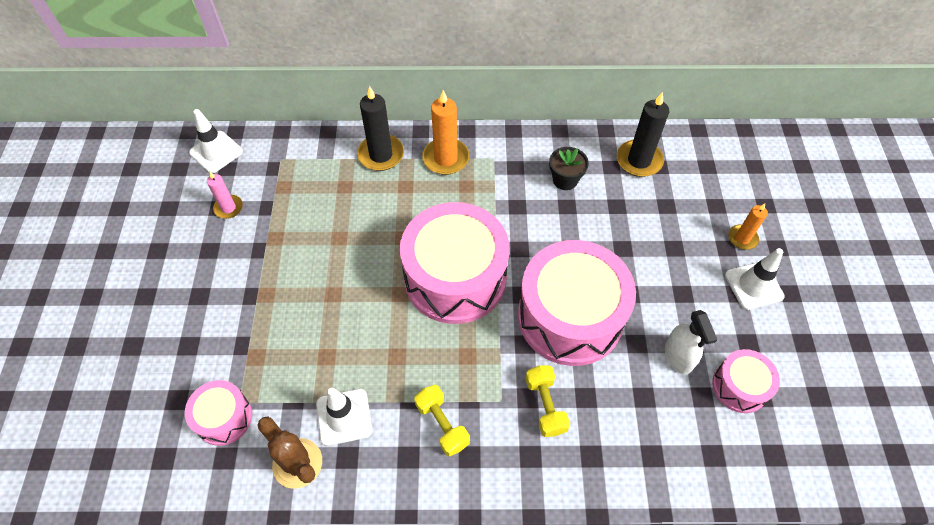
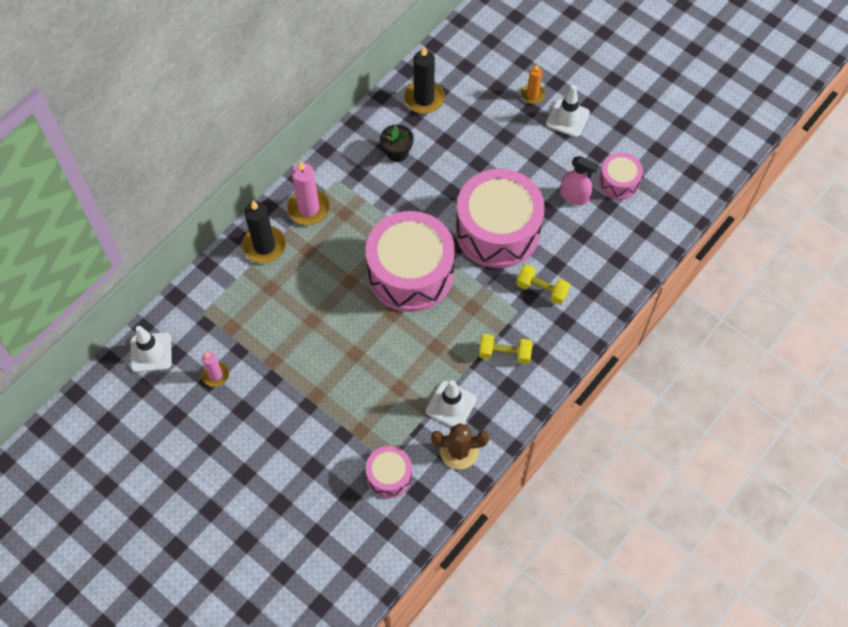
camera: 50 degrees left, 5 degrees up
(446, 158) = (308, 208): orange candle -> pink candle
(678, 356) = (574, 196): white spray bottle -> pink spray bottle

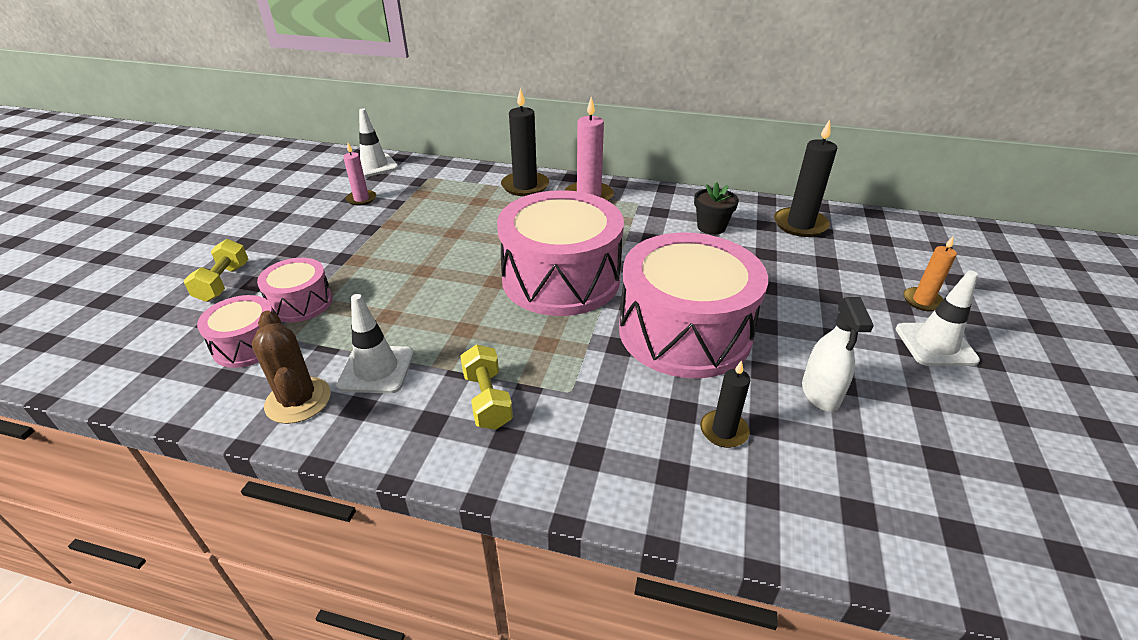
camera: 65 degrees right, 25 degrees down
(541, 289) = (626, 407): yellow dumbbell -> yellow dumbbell (223, 282)
(574, 196) = (820, 393): pink spray bottle -> white spray bottle
(577, 254) = (723, 431): none -> black candle
(618, 182) = (908, 441): pink drum -> pink drum (301, 303)

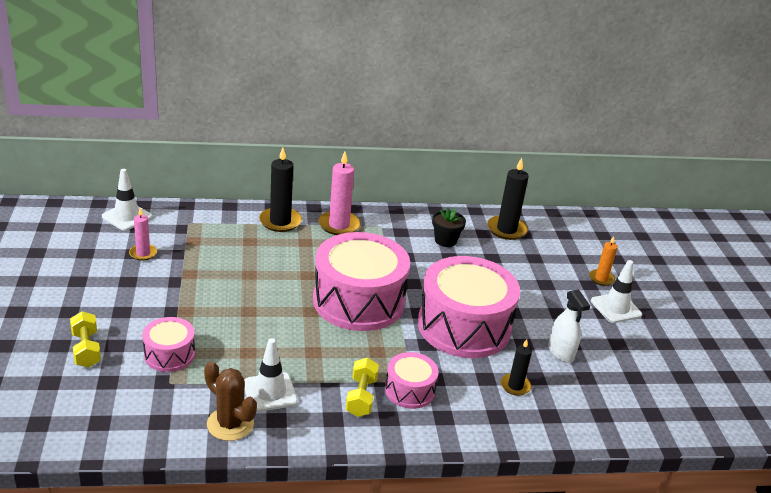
camera: 25 degrees left, 5 degrees down
(248, 344) = (155, 394): pink drum -> pink drum (409, 390)
(487, 399) = (361, 397): yellow dumbbell -> yellow dumbbell turned 45 degrees clockwise

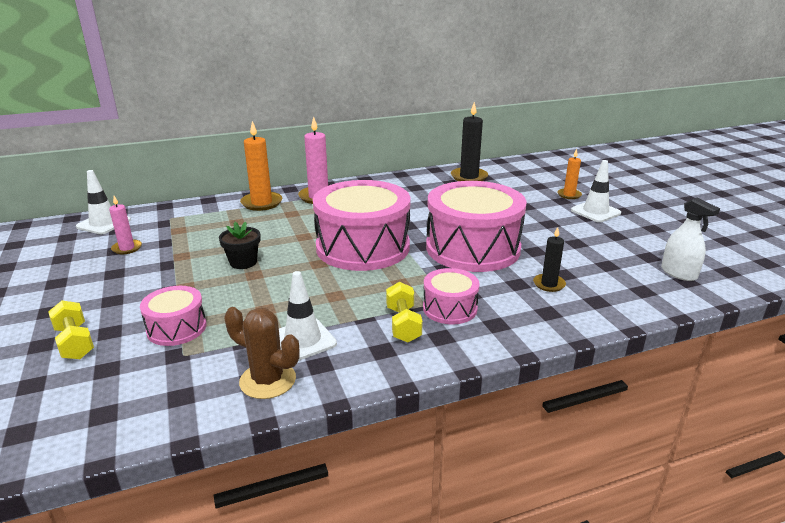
camera: 10 degrees left, 5 degrees down
(280, 221) = (261, 203): black candle -> orange candle
(445, 240) = (420, 192): black flower pot -> black flower pot (243, 262)
(561, 352) = (572, 250): white spray bottle -> white spray bottle (678, 273)

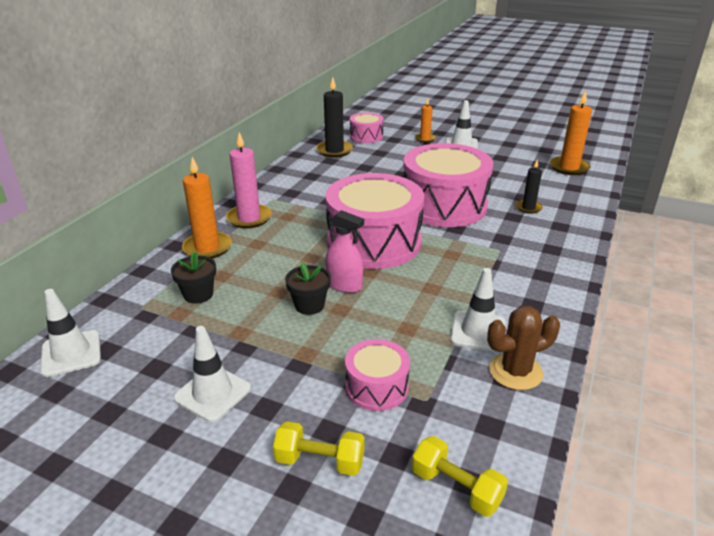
camera: 45 degrees left, 5 degrees up
(109, 277) = (212, 393): none -> white traffic cone
(127, 248) = (164, 359): pink candle -> none
(205, 225) = (198, 294): none -> black flower pot
(287, 262) = (344, 285): none -> pink spray bottle
(403, 324) = (509, 280): yellow dumbbell -> yellow dumbbell (456, 488)
(450, 308) = (512, 254): pink drum -> pink drum (366, 136)
(678, 273) = (569, 168): white spray bottle -> orange candle

